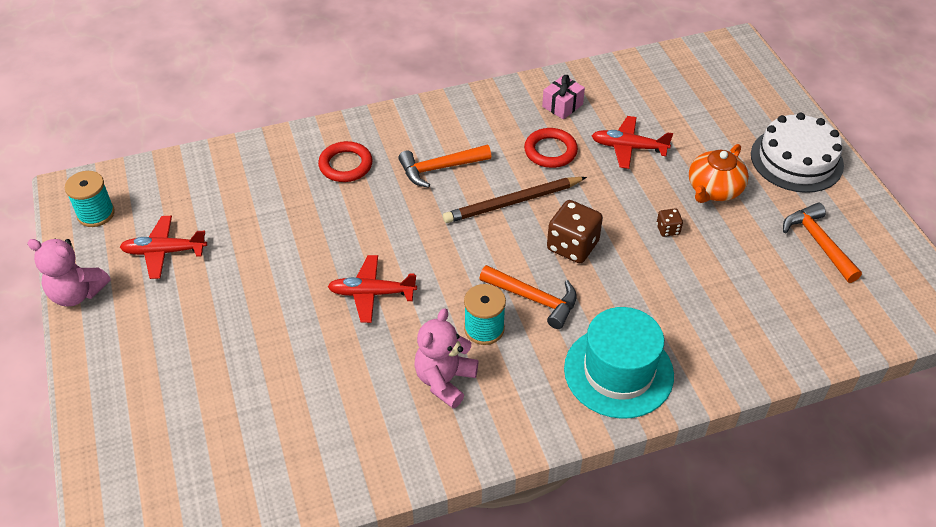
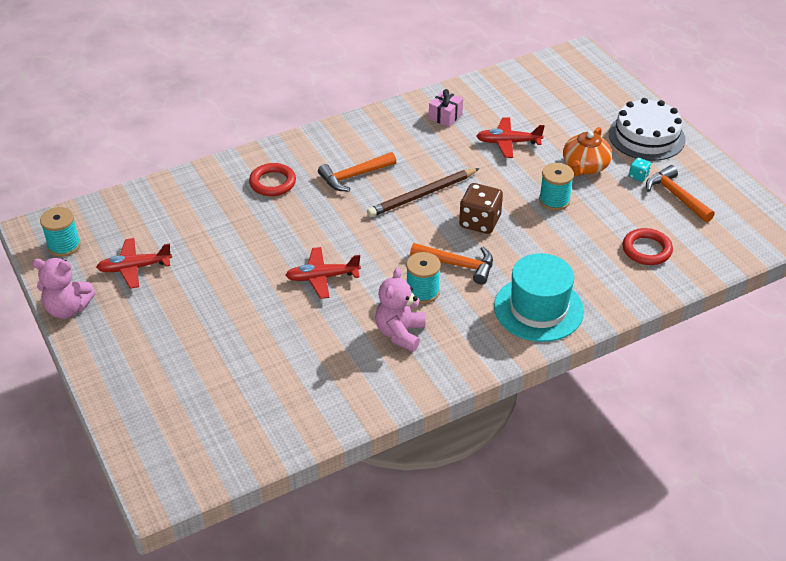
camera: 10 degrees left, 5 degrees down
(550, 151) = (444, 152): red ring -> red ring (646, 250)
(668, 229) = (554, 200): brown dice -> turquoise spool
(777, 210) = (638, 176): none -> turquoise dice

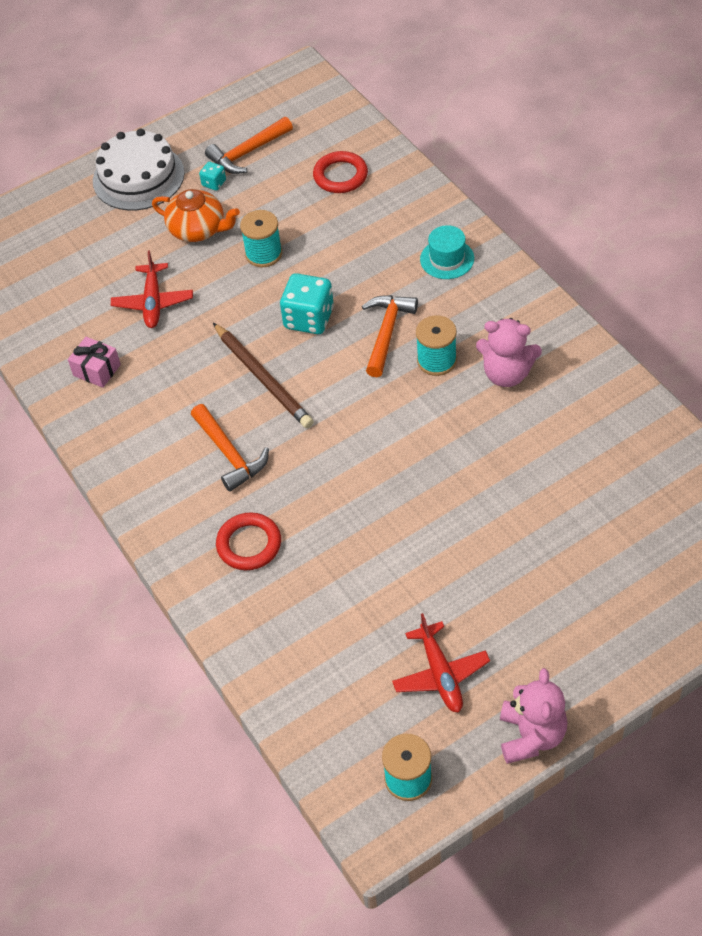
camera: 90 degrees left, 10 degrees up
(322, 277) = (427, 460): red plane -> none
(479, 222) = (309, 318): brown dice -> turquoise dice
(538, 309) = (447, 259): turquoise hat -> turquoise hat, size x0.55

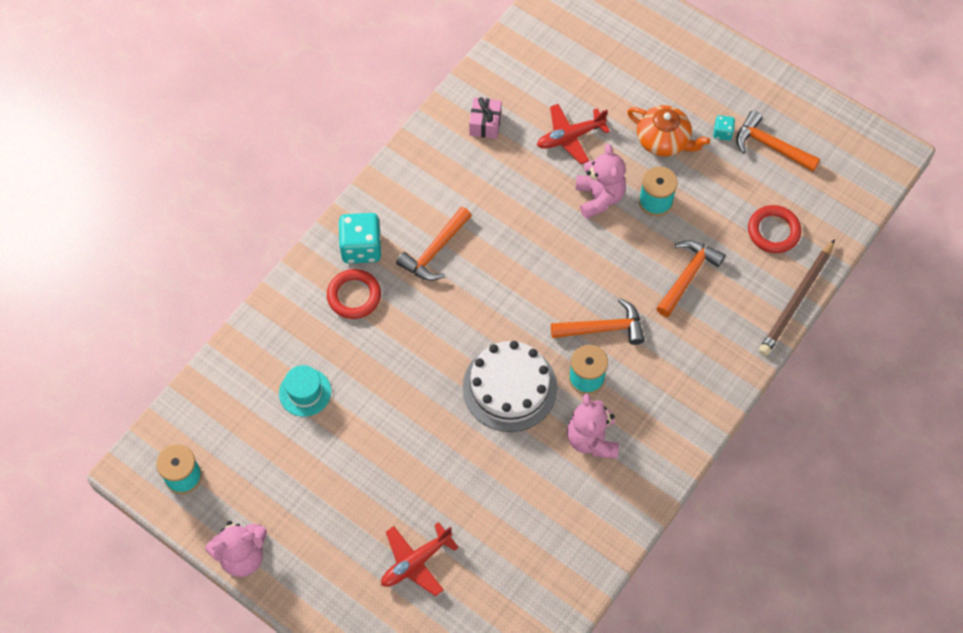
camera: 65 degrees right, 10 degrees up
(138, 177) = (706, 72): white cake -> white cake (509, 387)
(198, 229) = (663, 140): orange teapot -> orange teapot turned 60 degrees counterclockwise
(236, 297) = (599, 197): none -> pink teddy bear
(262, 378) = (519, 248): brown pencil -> brown pencil (796, 300)
(309, 318) = (596, 262): turquoise dice -> turquoise dice (361, 248)
(358, 251) = (688, 275): none -> orange hammer
(440, 674) = (277, 473): red plane -> red plane (415, 562)
(447, 259) = (707, 351): turquoise hat -> turquoise hat (305, 392)

